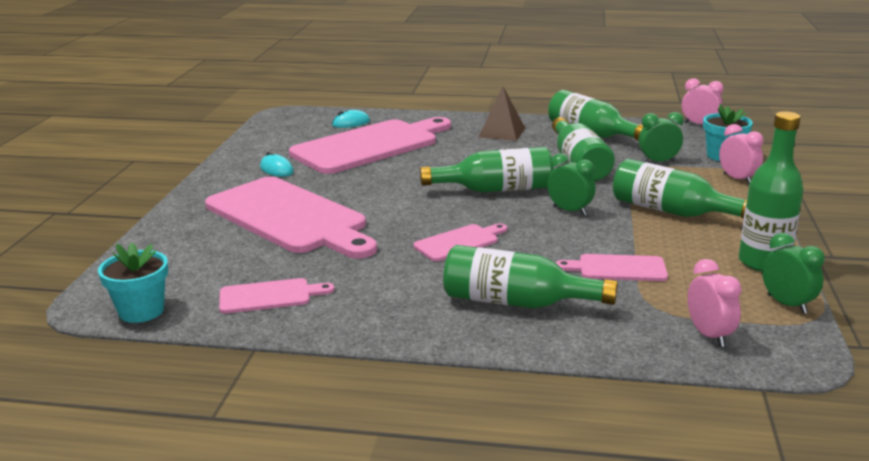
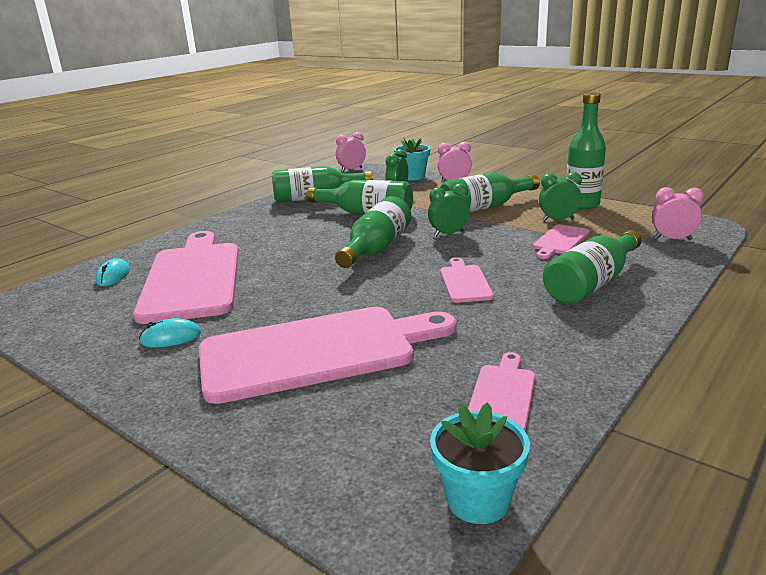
camera: 60 degrees left, 0 degrees up
(502, 132) = (260, 222): brown pyramid -> none
(786, 304) = (641, 212): green clock -> green clock (558, 220)

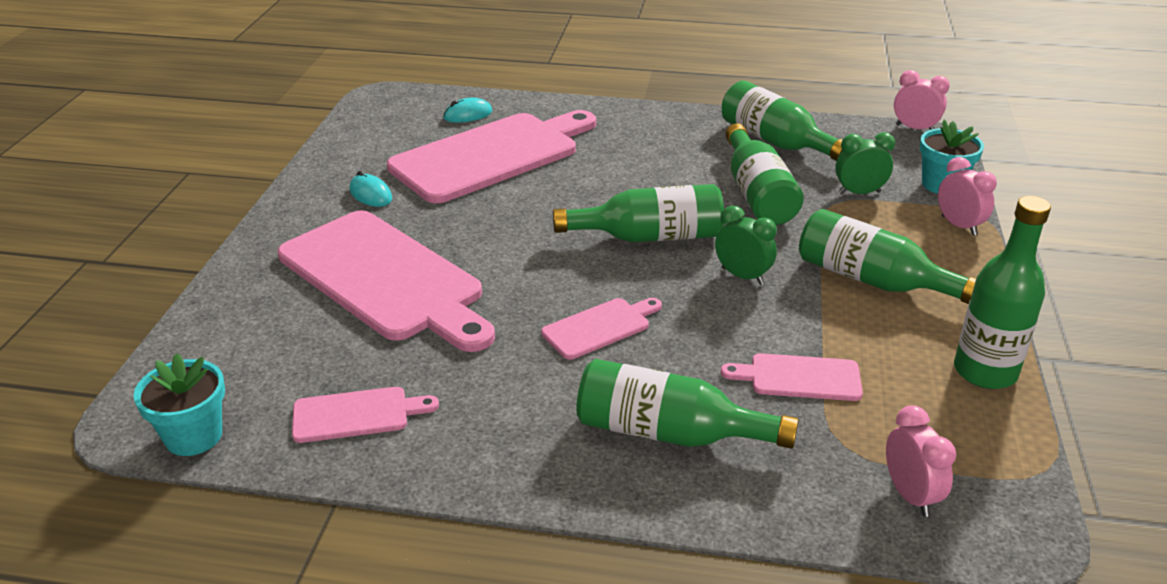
camera: 60 degrees right, 10 degrees up
(558, 220) = (886, 360): green clock -> none

